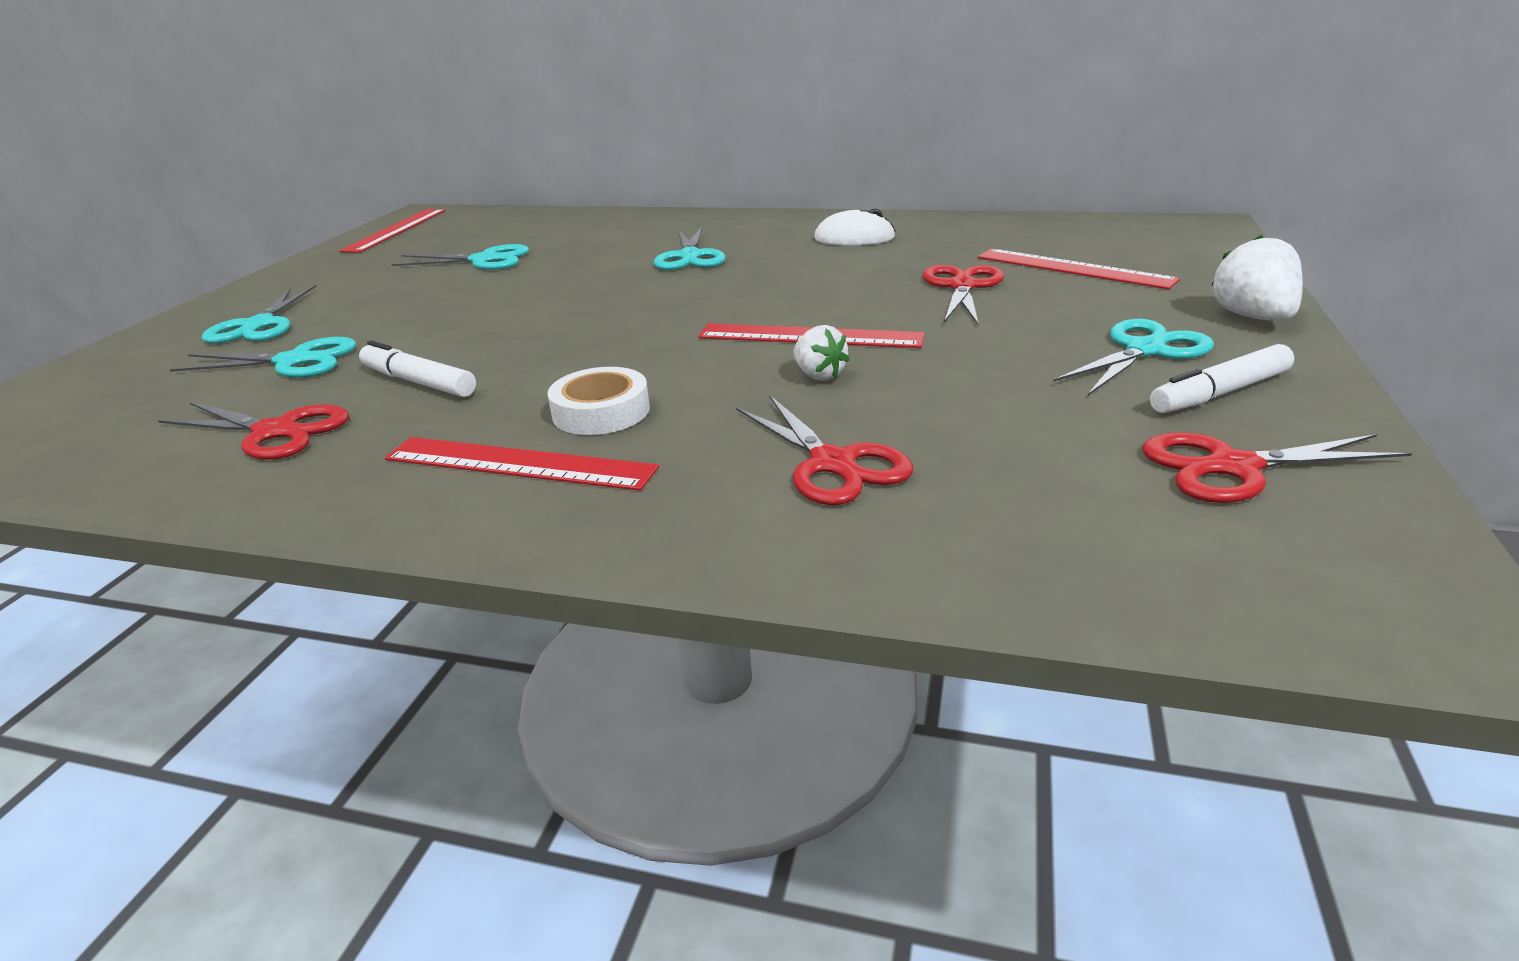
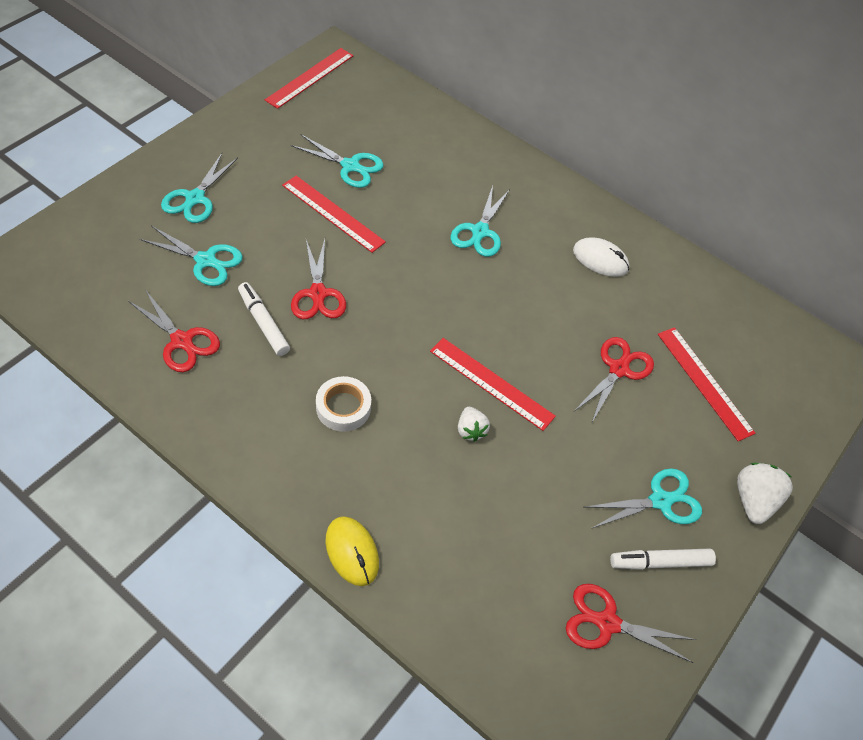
camera: 15 degrees right, 25 degrees up
(518, 463) = (286, 437): red ruler -> red ruler (333, 213)
(732, 540) = (352, 552): none -> yellow mouse
(832, 463) = (428, 517): red scissors -> red scissors (318, 294)

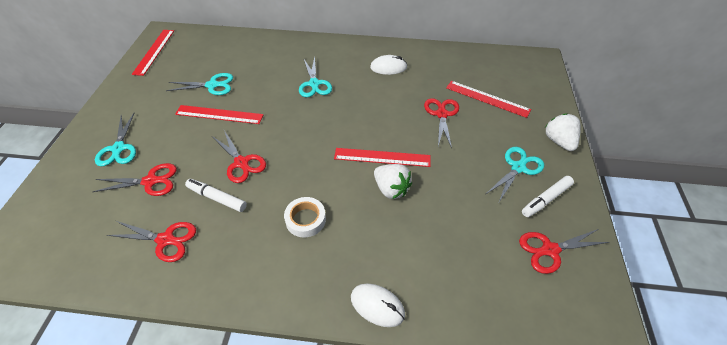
camera: 25 degrees left, 5 degrees down
(205, 260) = (150, 181): turquoise scissors -> red scissors
(352, 552) = (377, 306): yellow mouse -> white mouse
(470, 430) = (391, 189): white strawberry -> white strawberry, size x1.57

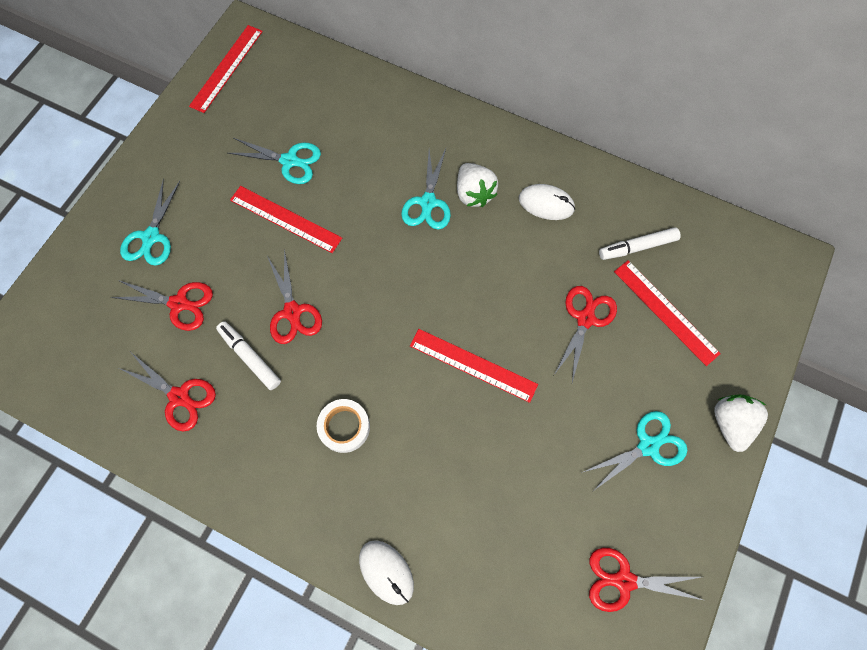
camera: 20 degrees right, 20 degrees up
(391, 189) = (464, 419): white strawberry -> white strawberry (474, 193)
(546, 199) = (659, 508): white marker -> white marker (637, 247)

